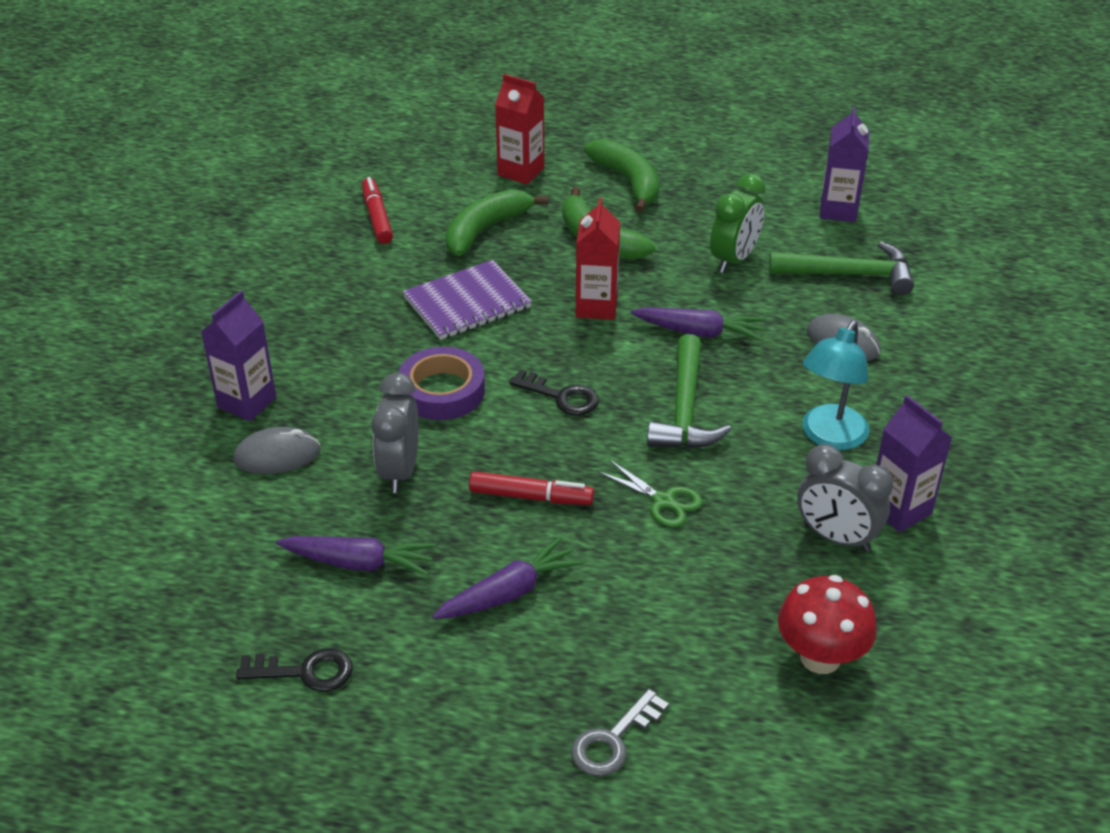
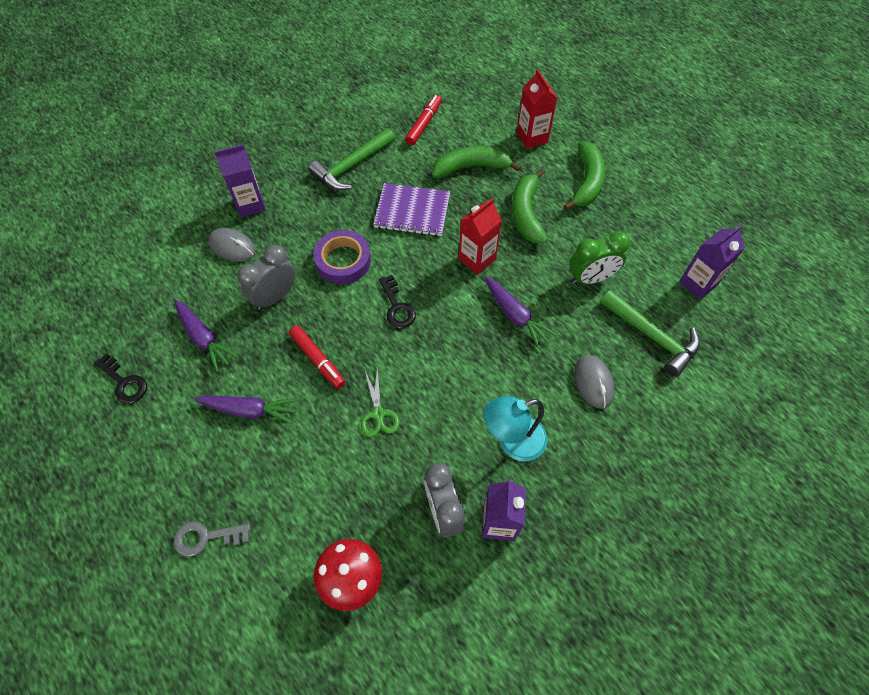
camera: 40 degrees right, 20 degrees up
(685, 409) = (452, 363): green hammer -> green hammer (351, 166)

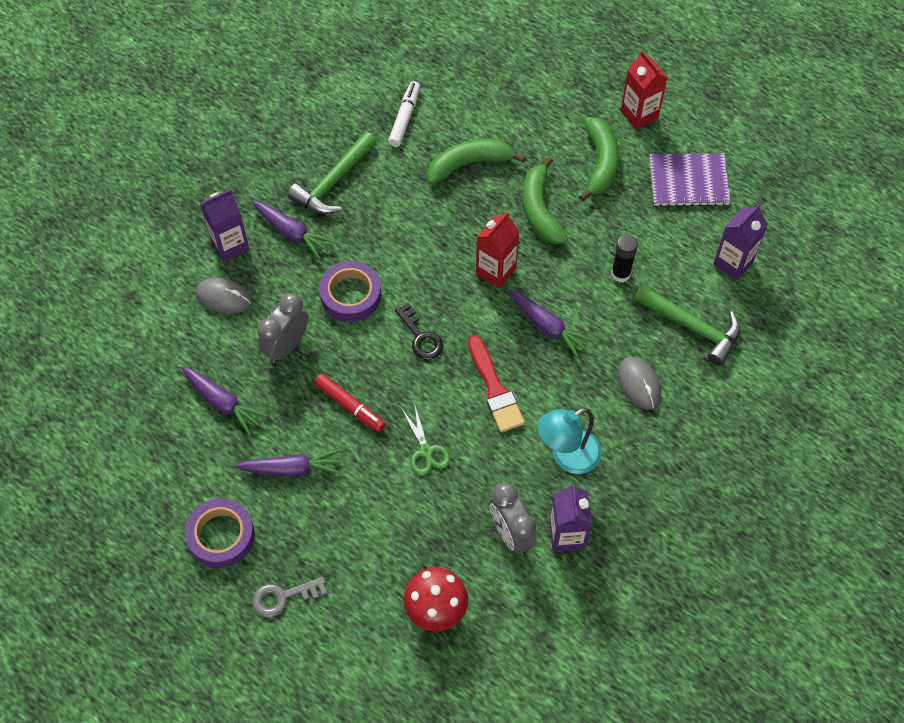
camera: 10 degrees left, 0 degrees up
(124, 382) = (151, 462): black key -> none
(165, 464) = (221, 535): none -> purple tape
(305, 202) = (292, 233): none -> purple carrot
(412, 211) = (414, 226): purple notebook -> purple notebook (688, 181)
(424, 124) = (405, 118): red marker -> white marker
(455, 365) = (495, 389): none -> red brush
(532, 137) = (531, 117): red carton -> red carton (639, 115)
(591, 278) = (620, 274): green clock -> black glue stick

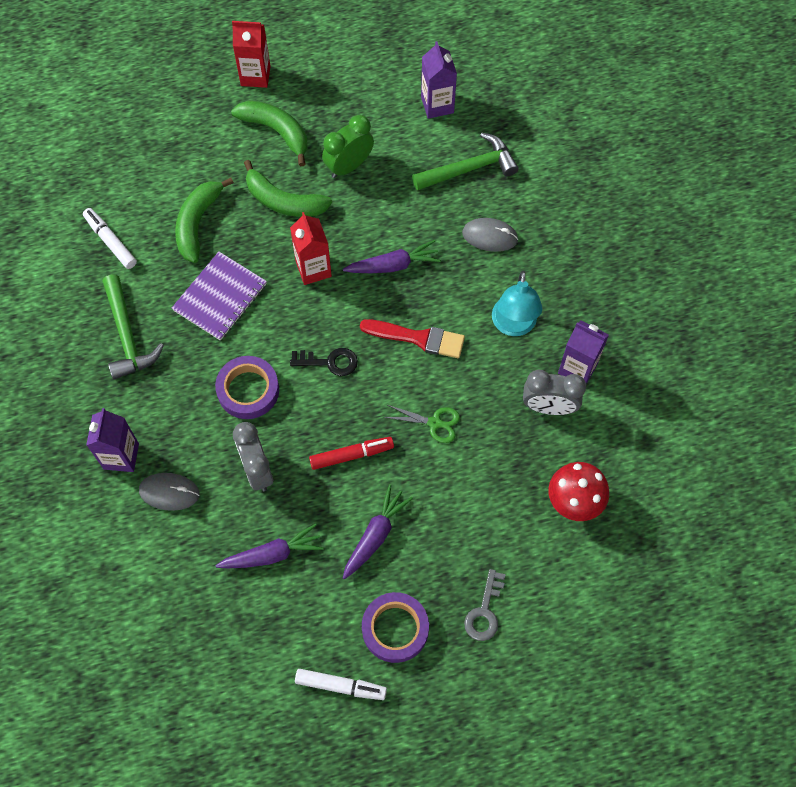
camera: 55 degrees left, 5 degrees up
(146, 524) = (340, 686): none -> white marker
(224, 297) = (169, 492): grey mouse -> grey mouse turned 45 degrees clockwise
(292, 233) = (150, 399): purple carrot -> none
(614, 235) = (349, 166): none -> green clock
(620, 274) = (386, 184): black glue stick -> none
(688, 181) = (343, 85): purple notebook -> purple notebook (220, 297)

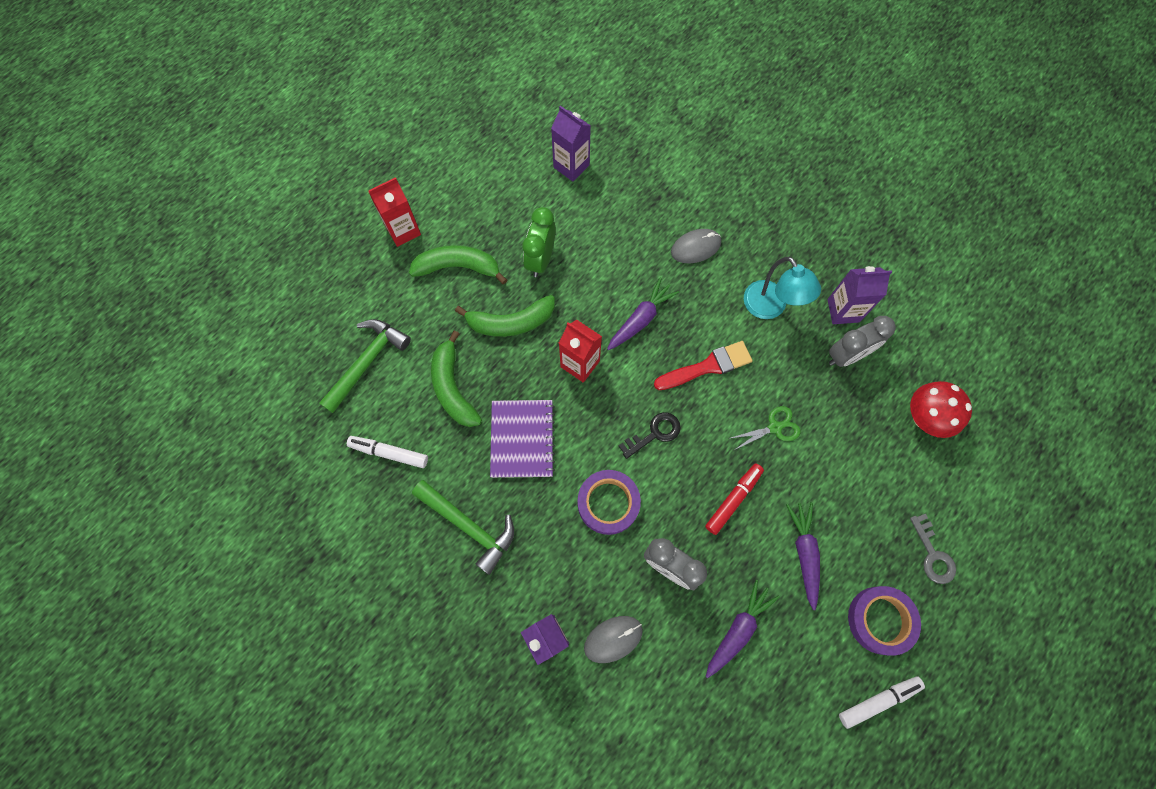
camera: 35 degrees left, 5 degrees up
(469, 168) = (637, 202): green hammer -> green hammer (367, 362)

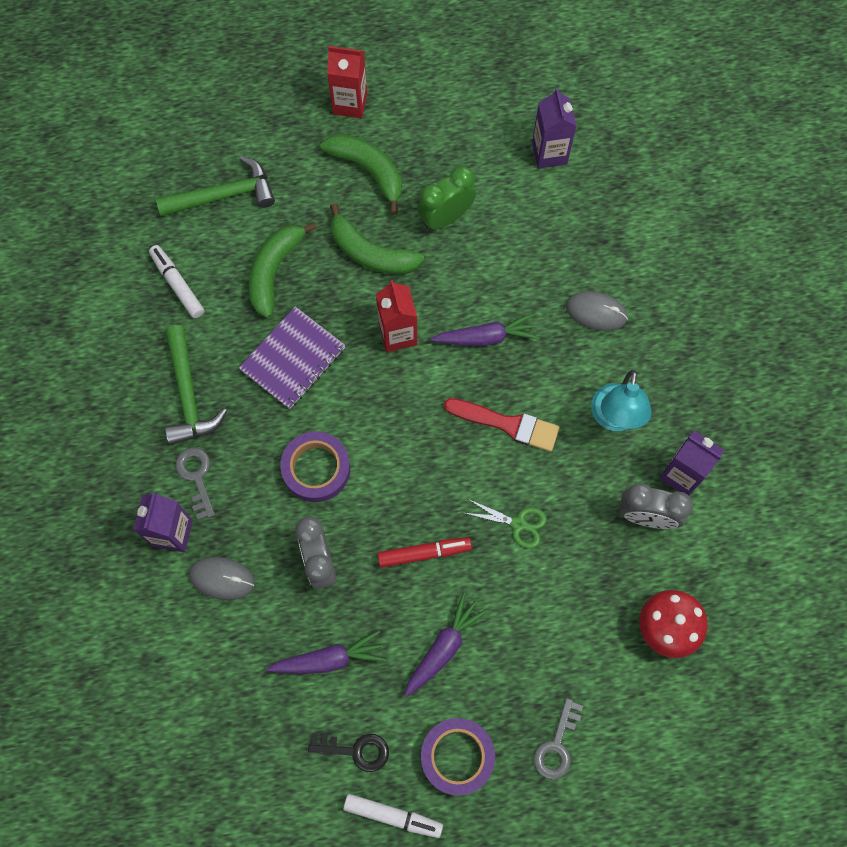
camera: 40 degrees right, 0 degrees up
(528, 582) = (196, 477): none -> grey key
(654, 433) = (408, 443): black key -> black key (355, 750)

